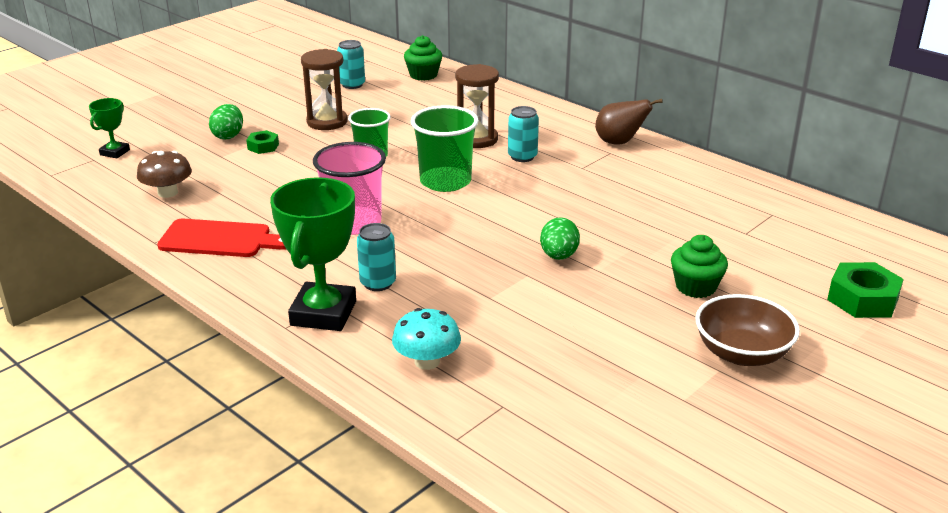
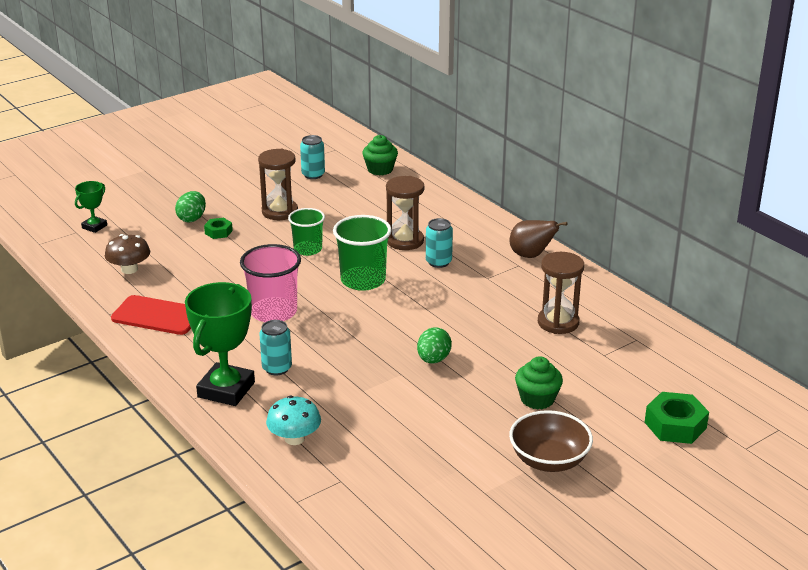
camera: 10 degrees right, 0 degrees up
(680, 205) = (558, 322): none -> brown hourglass

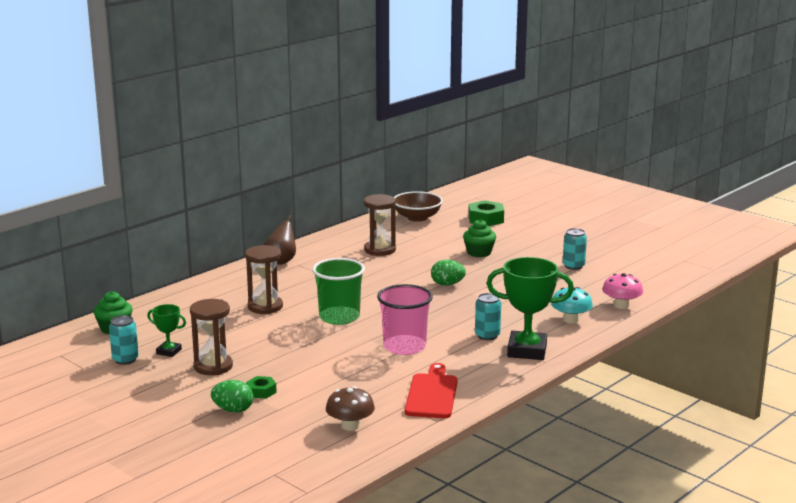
camera: 100 degrees left, 10 degrees down
(94, 227) = (260, 464): green trophy -> green trophy (169, 351)
(308, 249) = (289, 345): green cup -> none
(321, 492) = (621, 305): none -> pink mushroom
(438, 262) = (300, 292): turquoise can -> turquoise can (573, 266)
(549, 460) = (542, 248): brown bowl -> brown bowl (417, 218)

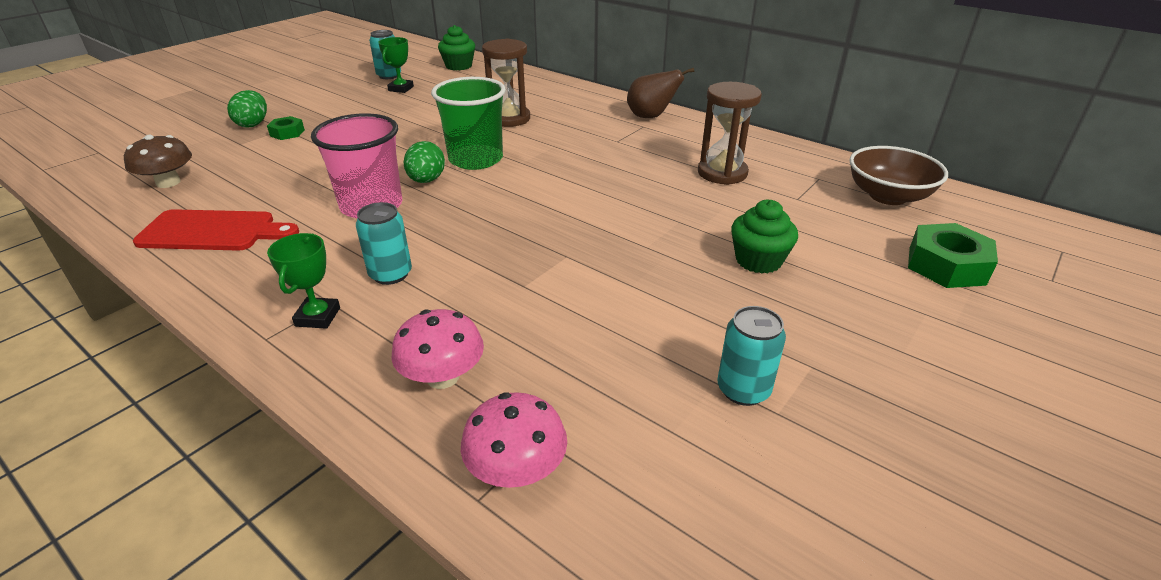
camera: 85 degrees right, 15 degrees up
(213, 366) = (358, 108): brown hourglass -> none
(447, 284) = (600, 232): green egg -> green egg (426, 180)
(527, 350) = (318, 317): green trophy -> green trophy, size x0.51
(571, 320) = (442, 377): turquoise mushroom -> pink mushroom

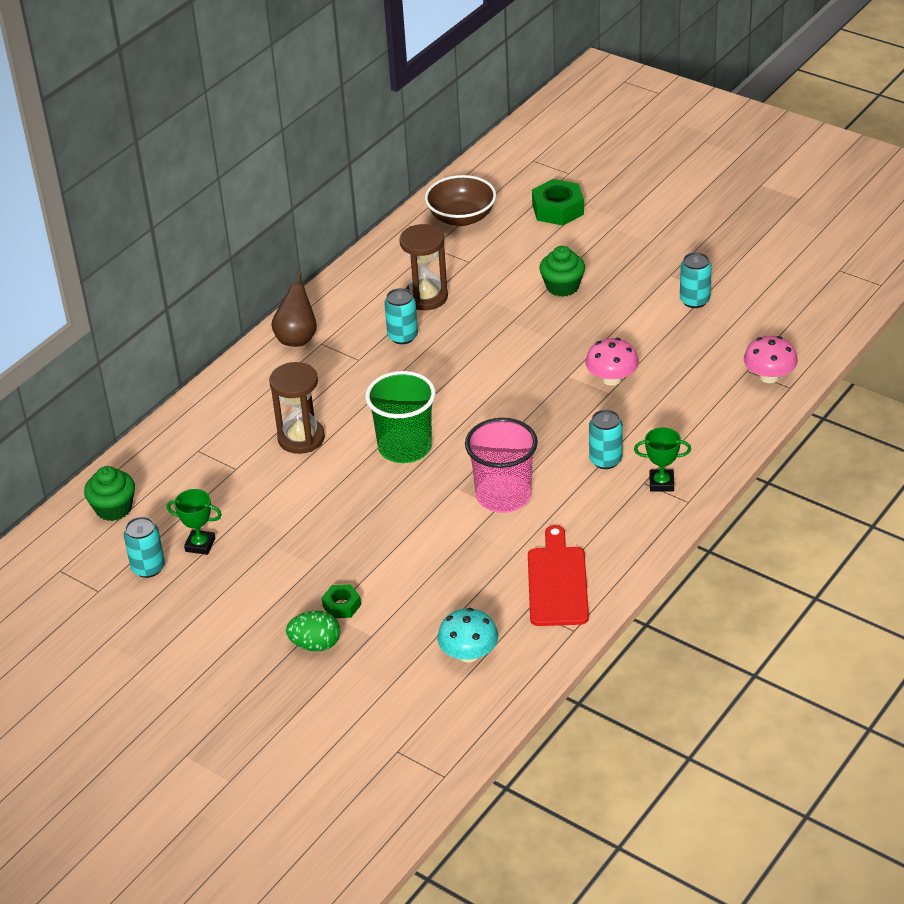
camera: 90 degrees left, 5 degrees up
(168, 182) = (469, 654): brown mushroom -> turquoise mushroom
(426, 180) = (452, 472): green egg -> none
(442, 377) = (708, 414): pink mushroom -> pink mushroom (611, 379)
(652, 160) = (402, 336): none -> turquoise can

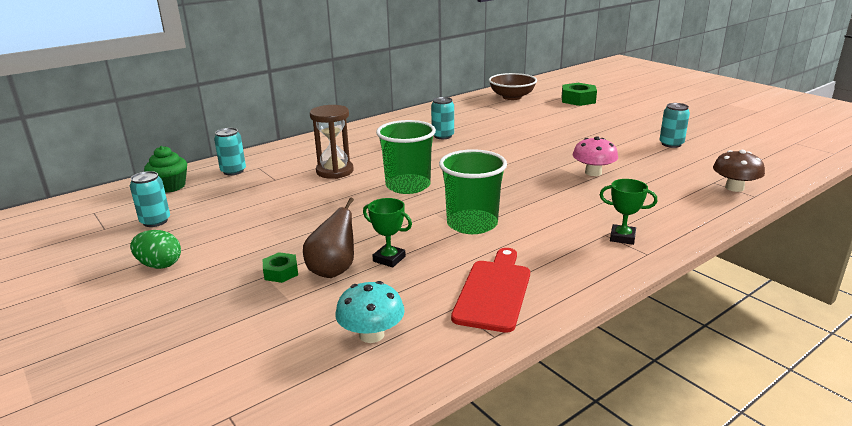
camera: 15 degrees right, 15 degrees down
(200, 545) = (207, 215): green trophy -> green trophy (389, 259)
(297, 338) = (371, 129): brown pear -> brown pear (333, 270)
(315, 644) = (233, 297): green egg -> green egg (159, 265)
(426, 297) = (469, 122): brown hourglass -> none
(503, 496) = (472, 224): pink cup -> green cup
(562, 286) = (569, 128): green cupcake -> none
(605, 460) = (573, 215): turquoise can -> turquoise can (233, 171)
(769, 376) = (734, 188): pink mushroom -> brown mushroom

